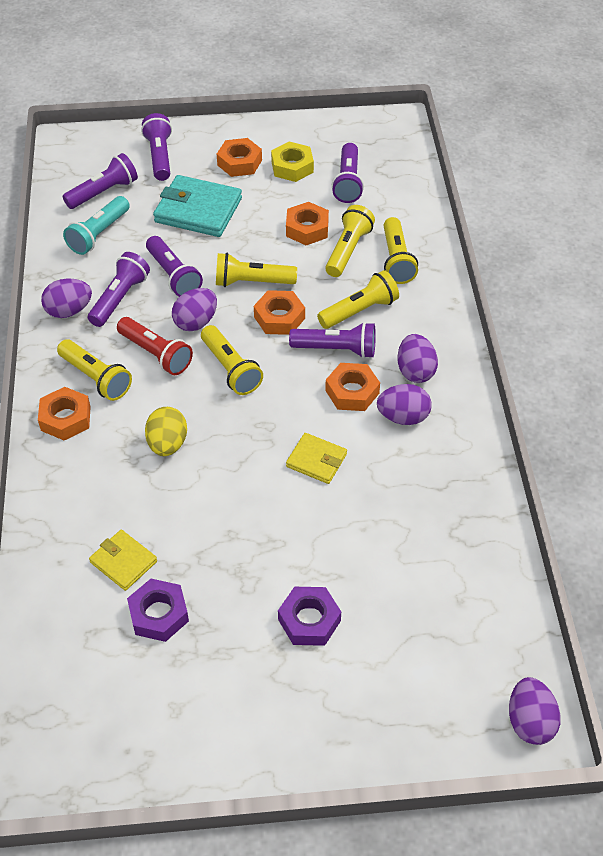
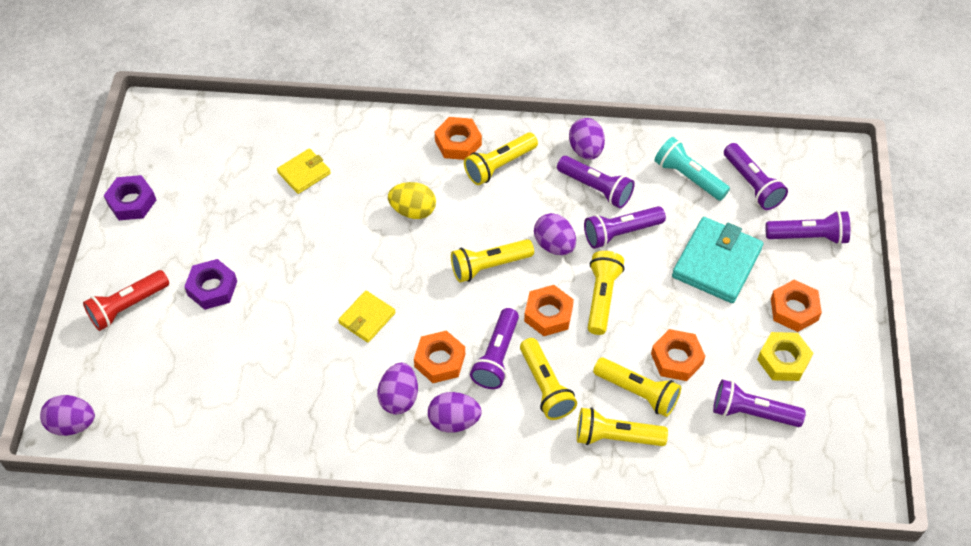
camera: 100 degrees right, 5 degrees up
(156, 354) = (519, 211): red flashlight -> red flashlight (127, 307)
(159, 614) = (250, 191): purple nut -> purple nut (131, 202)

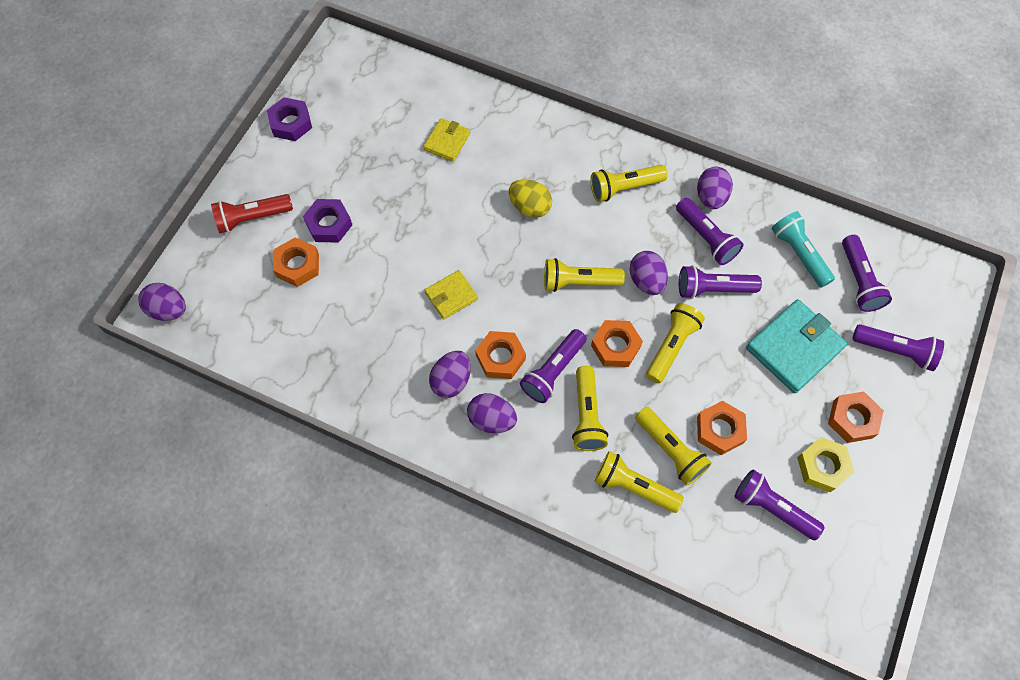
camera: 20 degrees right, 10 degrees up
(304, 173) = (447, 141): yellow wallet -> yellow wallet turned 45 degrees counterclockwise
(458, 143) = (595, 154): orange nut -> orange nut (297, 265)

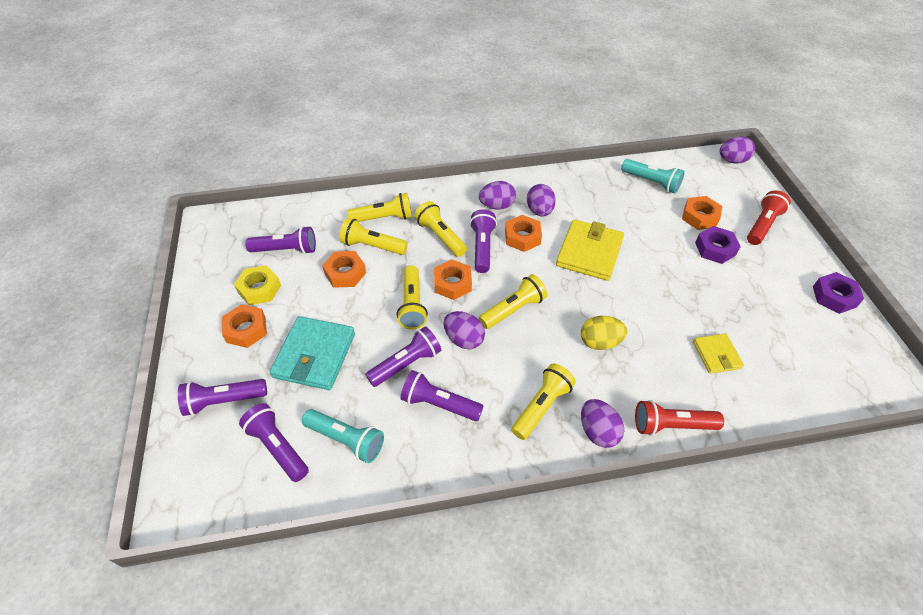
camera: 145 degrees right, 15 degrees down
(291, 339) = (651, 182): none -> turquoise flashlight
(451, 296) = (589, 252): yellow wallet -> yellow wallet, size x1.77
(539, 119) = (671, 425): none -> red flashlight
(711, 197) = (460, 447): purple egg -> purple egg (598, 431)

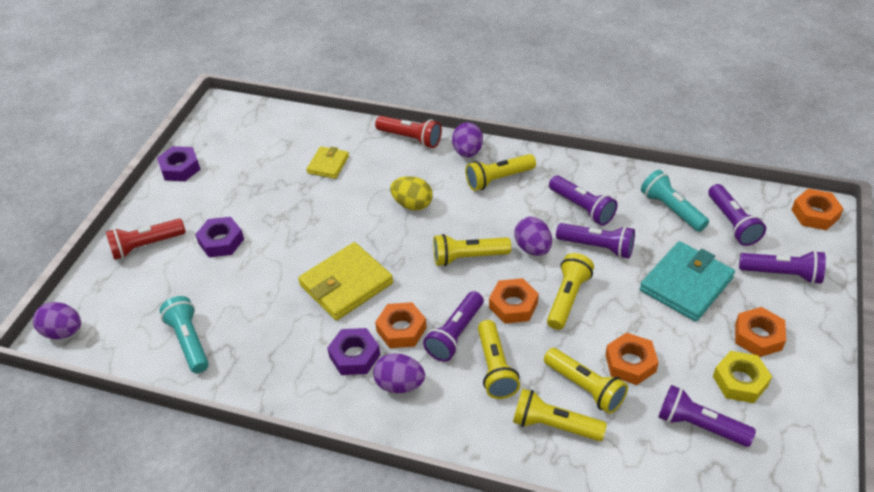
camera: 150 degrees left, 5 degrees down
(406, 363) = (597, 247): purple flashlight -> purple flashlight turned 150 degrees counterclockwise
(539, 211) = (354, 356): purple egg -> purple nut
(700, 217) = (192, 278): orange nut -> orange nut (815, 214)

